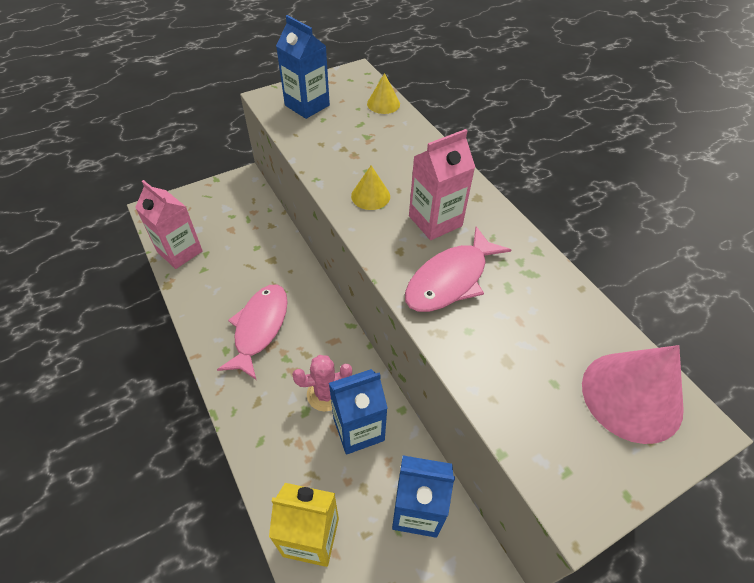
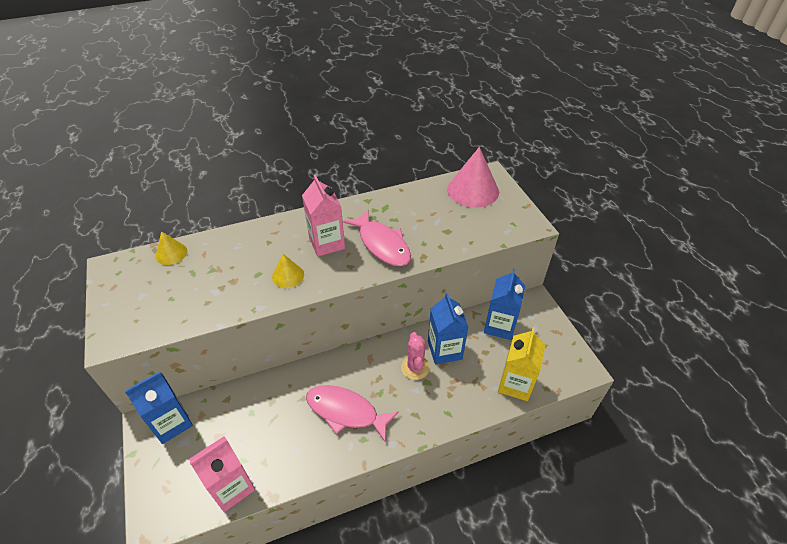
camera: 80 degrees left, 5 degrees down
(307, 105) = (142, 309): blue carton -> blue carton (171, 423)

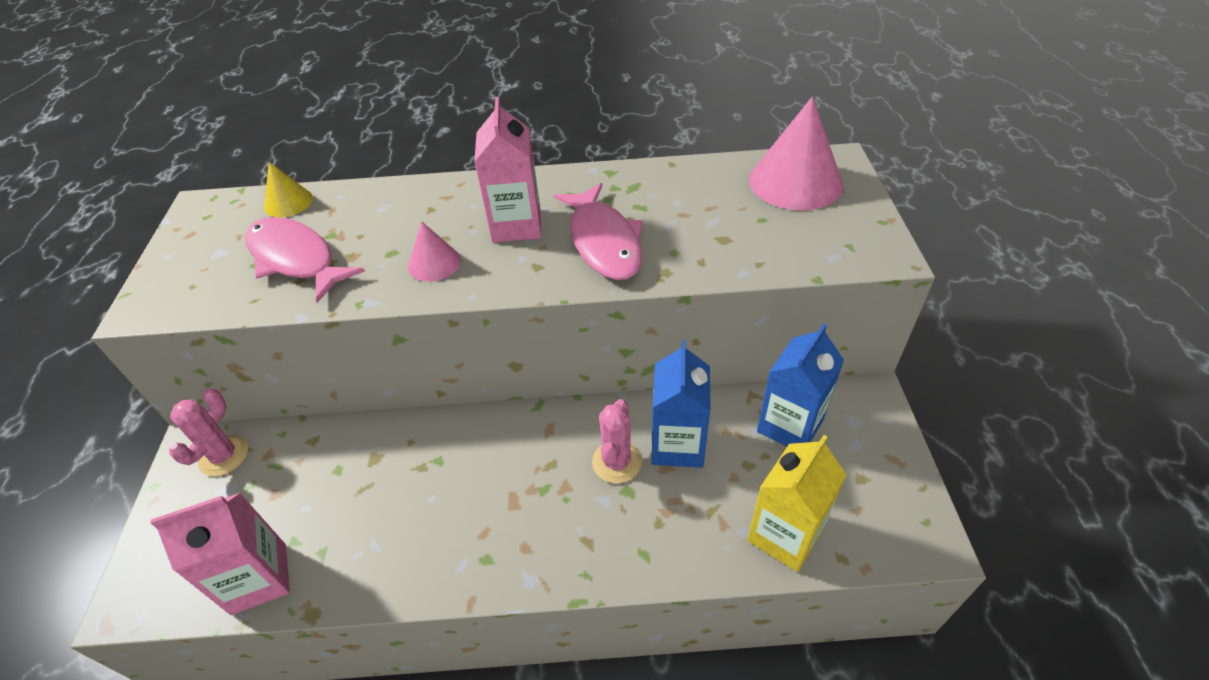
camera: 20 degrees right, 0 degrees up
(171, 423) = (224, 456): blue carton -> pink cactus
(288, 276) = (434, 263): yellow cone -> pink cone
(346, 411) = (477, 506): pink fish -> pink fish (296, 259)

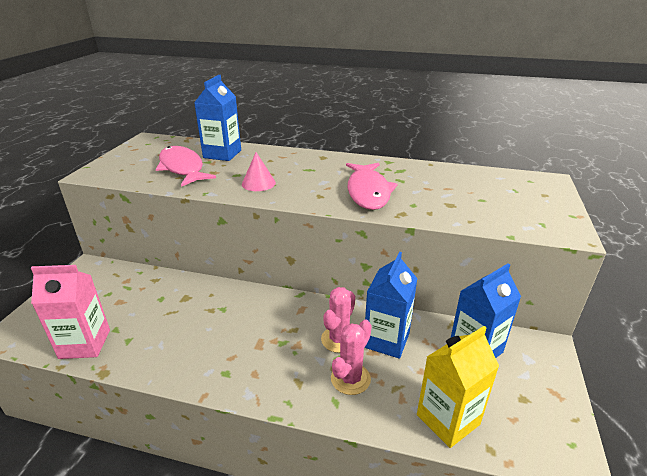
camera: 15 degrees right, 15 degrees down
(224, 456) = (102, 275): pink cactus -> pink cactus (350, 379)
(288, 202) = (193, 145): yellow cone -> none
(347, 213) = (222, 154): none -> blue carton
(516, 225) = (317, 175): pink carton -> none
(795, 182) = (514, 185): pink cone -> none

